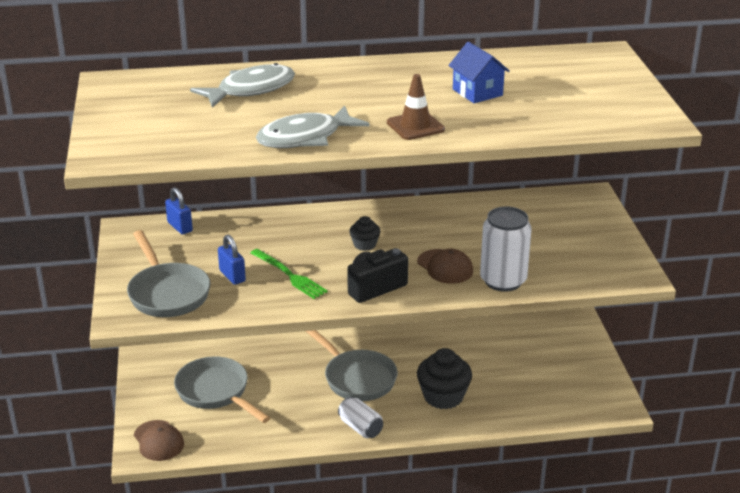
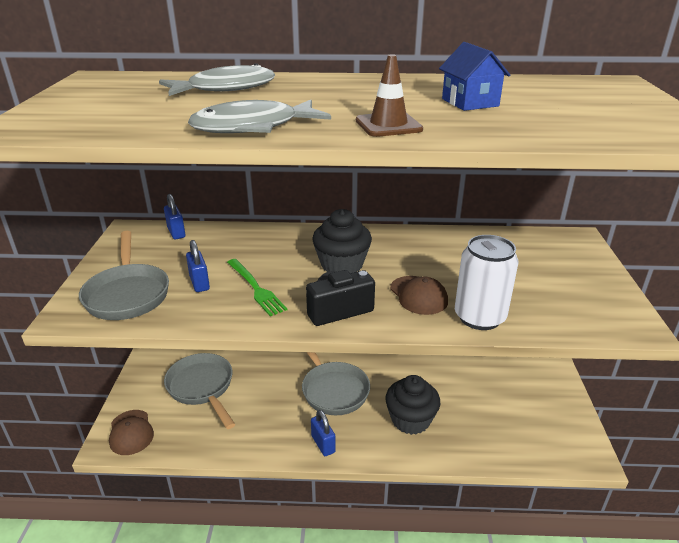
camera: 10 degrees right, 0 degrees up
(360, 427) = (323, 444): white can -> blue padlock
(364, 244) = (342, 265): black cupcake -> black cupcake, size x1.86

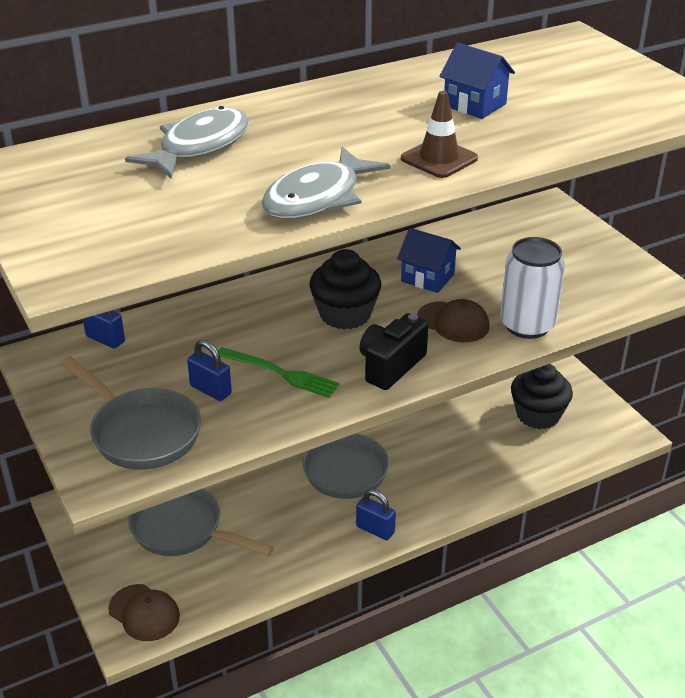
camera: 30 degrees left, 5 degrees up
(410, 420) = (444, 467): black cupcake -> black cupcake (538, 415)
(428, 259) = (427, 278): none -> blue house

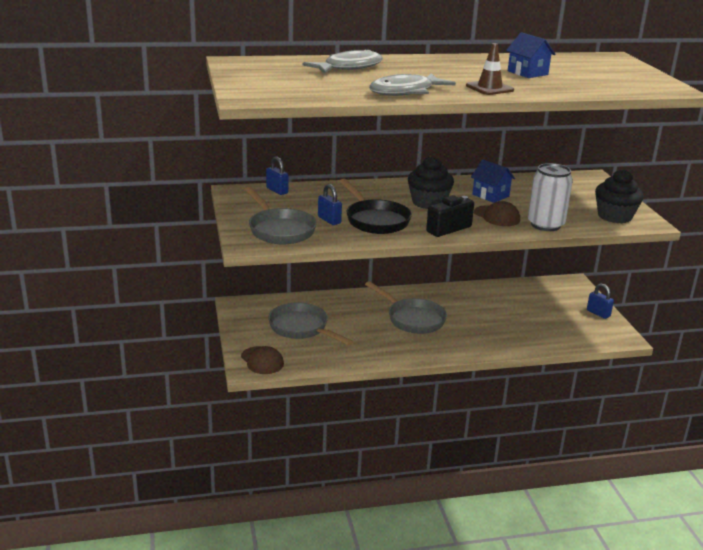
camera: 15 degrees right, 10 degrees down
(280, 373) = (375, 220): green fork -> black pan
(375, 529) = (424, 351): blue padlock -> blue padlock (598, 313)
(538, 415) = (561, 317): black cupcake -> black cupcake (614, 216)

